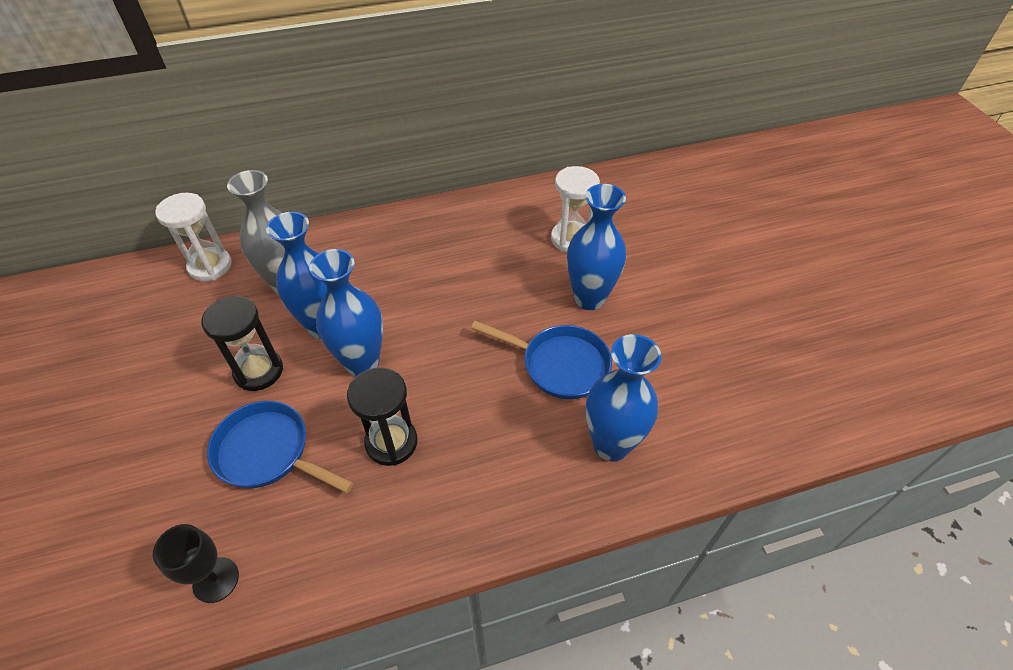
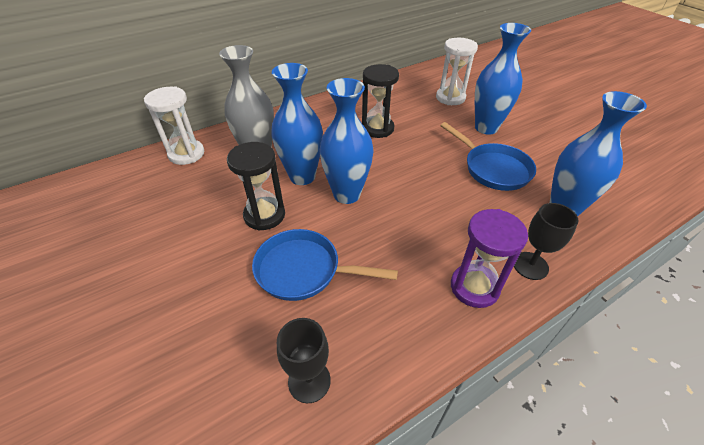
camera: 15 degrees left, 5 degrees down
(391, 442) = (402, 242): black hourglass -> black hourglass (377, 129)
(440, 521) = (474, 287): none -> purple hourglass
(520, 510) = (530, 266): none -> black goblet
(559, 364) = (493, 168): blue pan -> blue pan turned 45 degrees clockwise

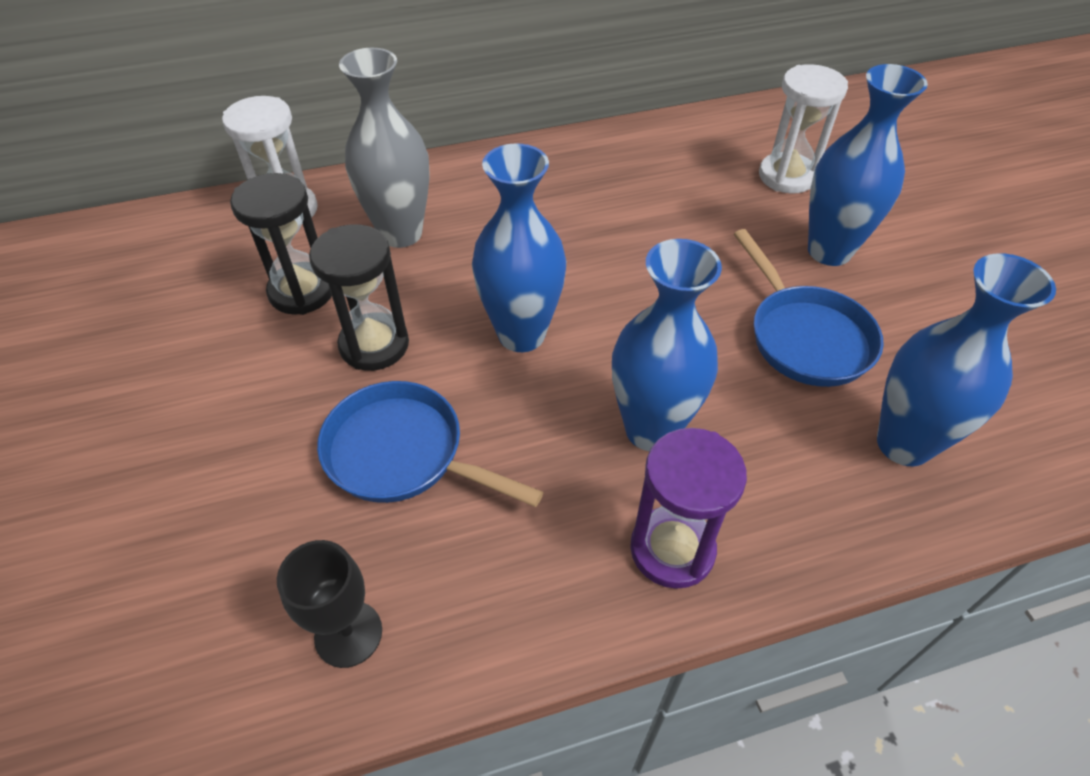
camera: 15 degrees right, 5 degrees up
(302, 176) = (459, 286): blue vase -> blue vase (651, 429)
(377, 129) = (623, 218): black hourglass -> black hourglass (302, 291)
(530, 266) = (790, 535): black goblet -> none

